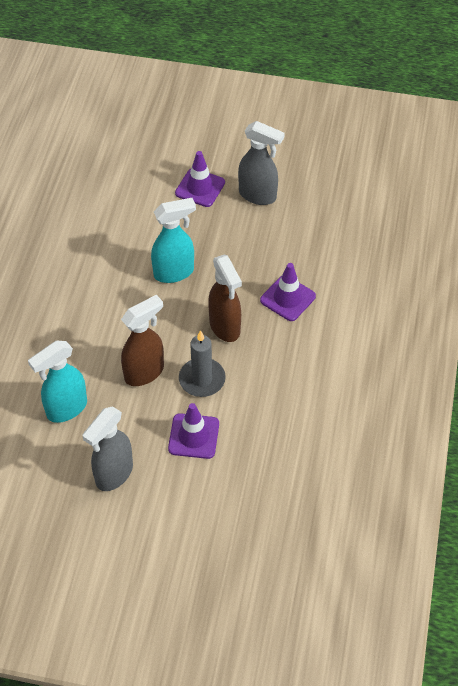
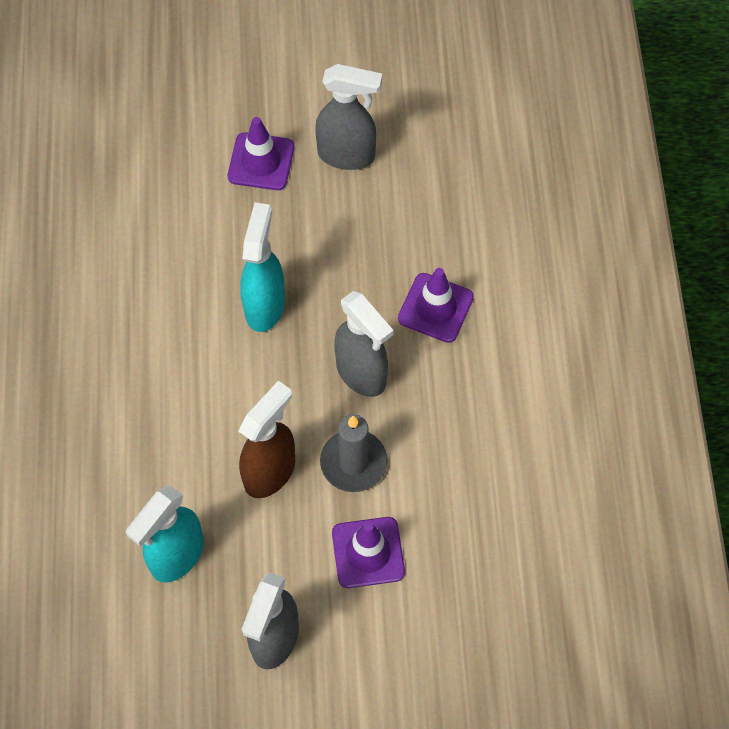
camera: 15 degrees left, 10 degrees up
(174, 272) = (265, 305): turquoise spray bottle -> turquoise spray bottle turned 45 degrees counterclockwise
(225, 327) = (361, 374): brown spray bottle -> grey spray bottle

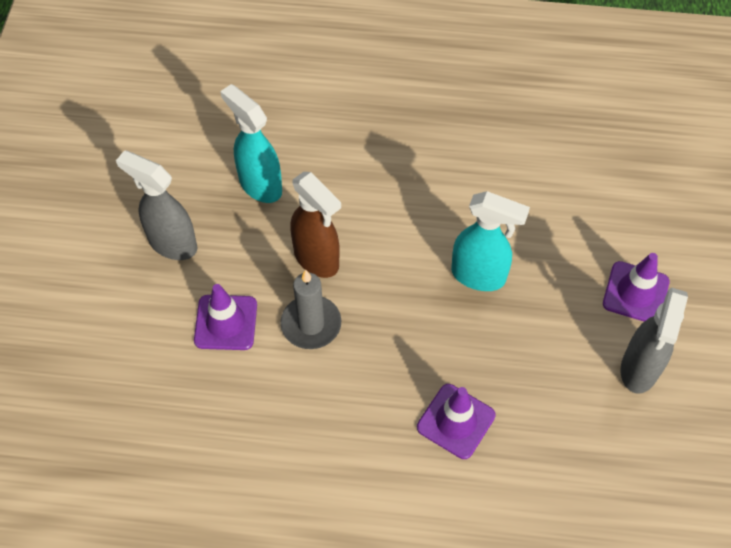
camera: 100 degrees right, 5 degrees down
(361, 374) = (396, 344): grey spray bottle -> none

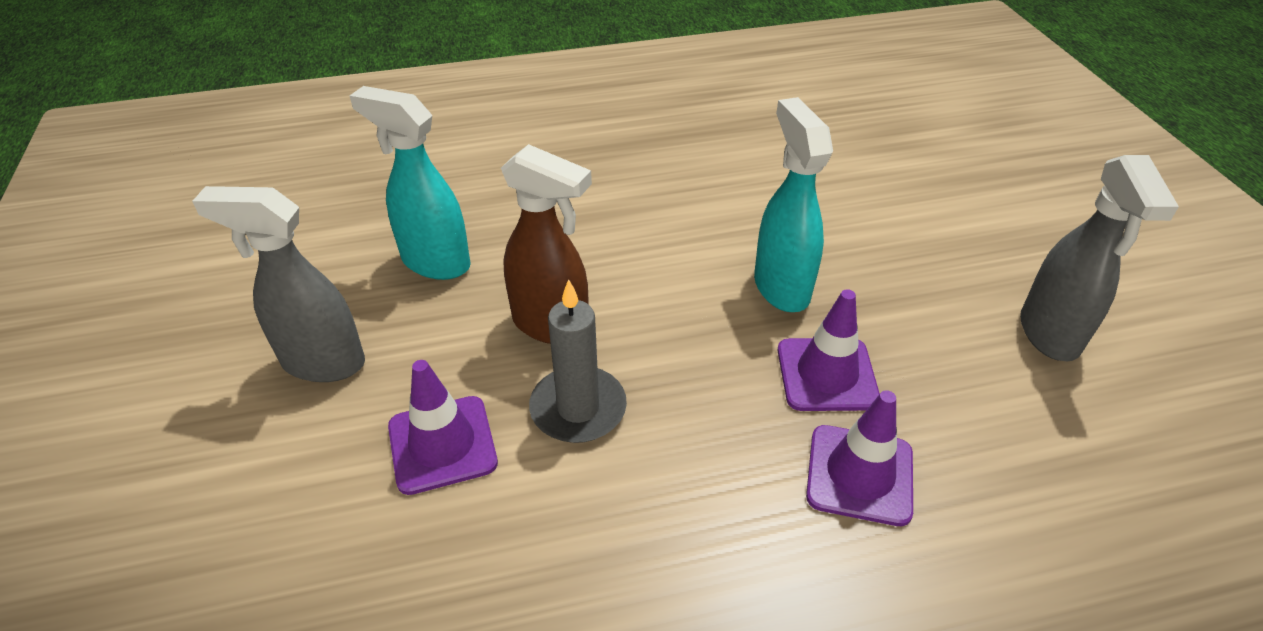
camera: 20 degrees left, 15 degrees down
(479, 276) = (781, 287): turquoise spray bottle -> turquoise spray bottle turned 105 degrees counterclockwise
(635, 292) = (980, 254): purple traffic cone -> purple traffic cone (827, 374)

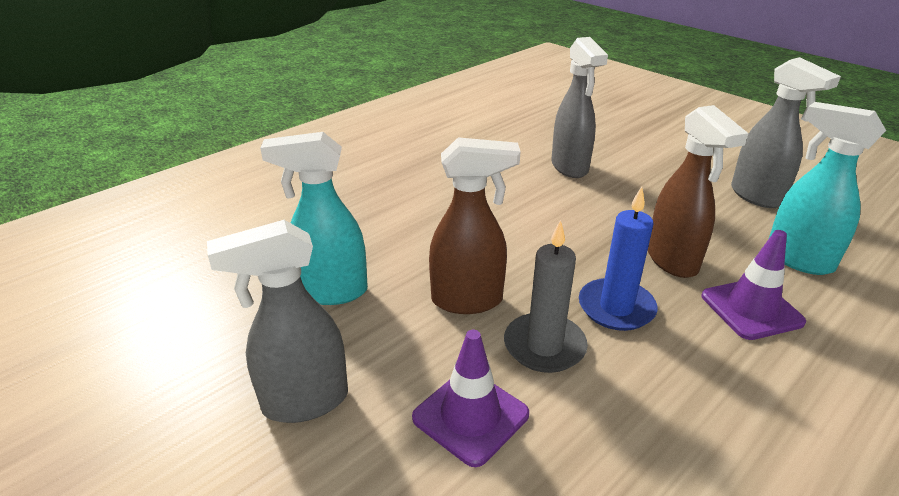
camera: 30 degrees left, 10 degrees down
(698, 401) = (616, 308): none -> blue candle
(781, 287) = (593, 222): turquoise spray bottle -> turquoise spray bottle (797, 259)
(827, 374) = (672, 261): purple traffic cone -> brown spray bottle
(829, 204) = (570, 167): none -> grey spray bottle

